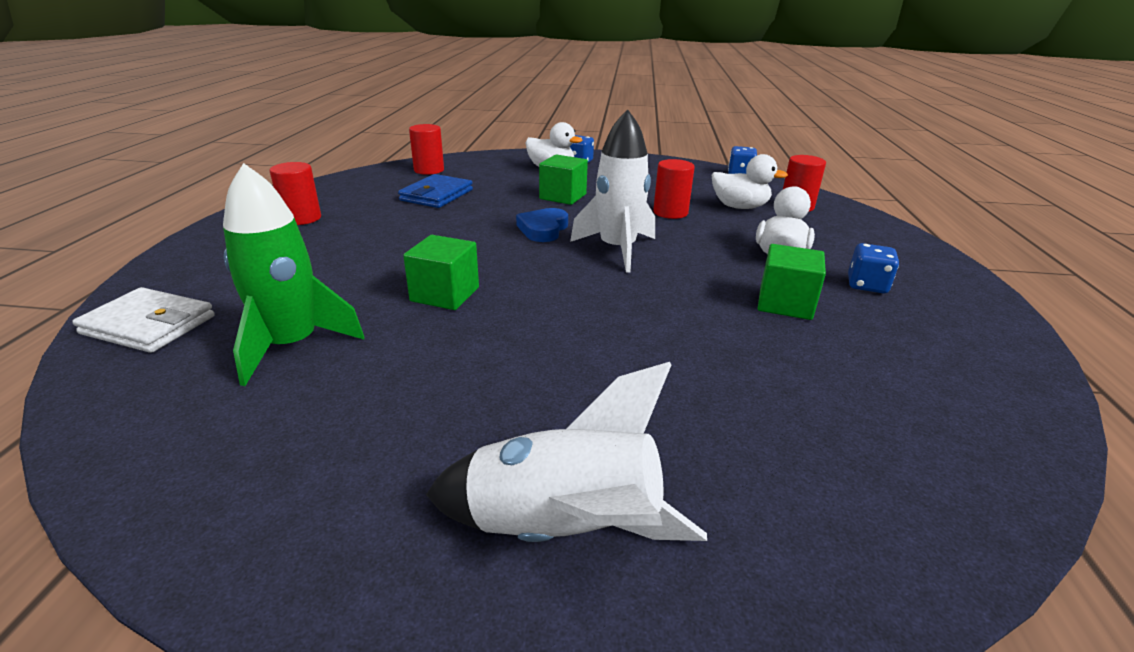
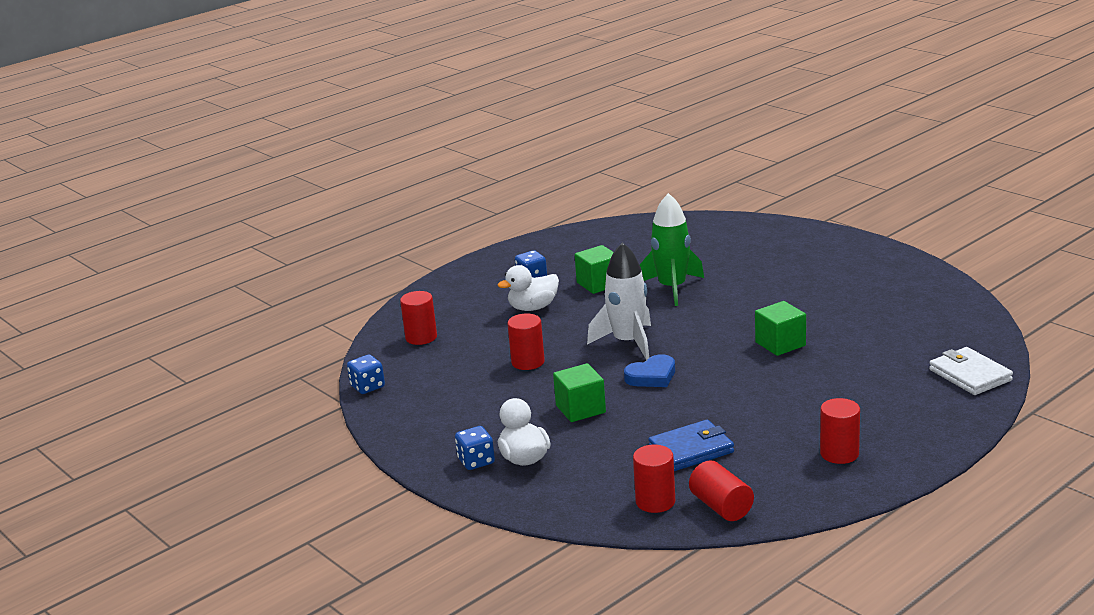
camera: 135 degrees left, 5 degrees down
(292, 345) = (887, 338): green rocket -> green rocket (672, 288)
(378, 176) = (721, 507): none -> red cylinder
(563, 531) = (818, 252): white rocket -> none
(739, 207) = (464, 350): white duck -> none

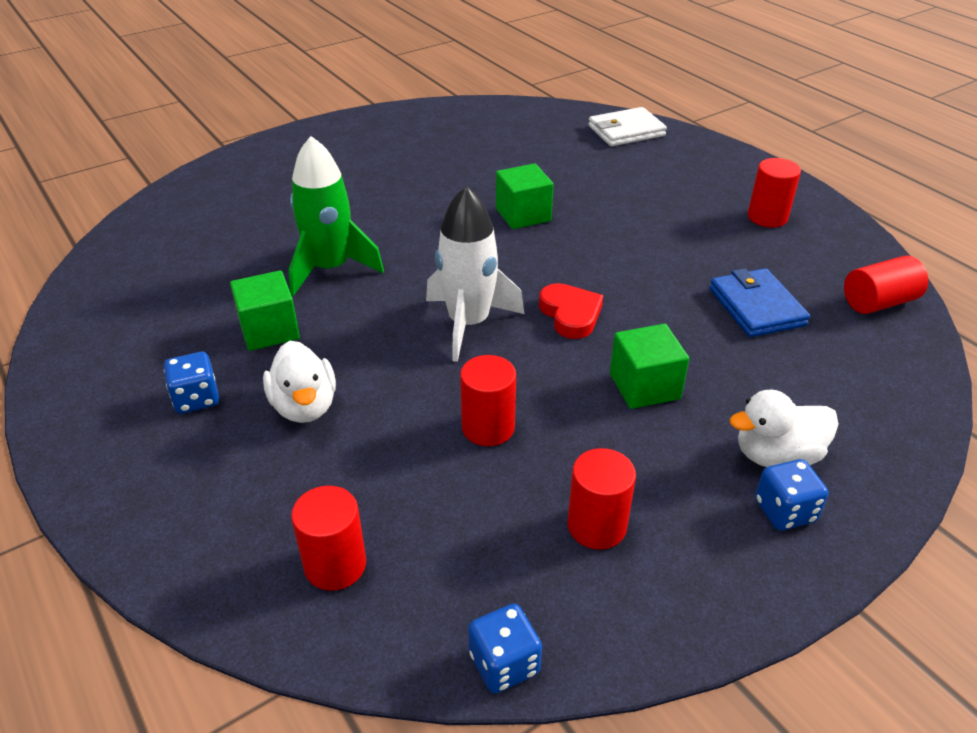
camera: 85 degrees left, 15 degrees up
(652, 376) = (570, 314): blue heart -> red heart
(655, 502) = (875, 348): red cylinder -> red cylinder (596, 526)

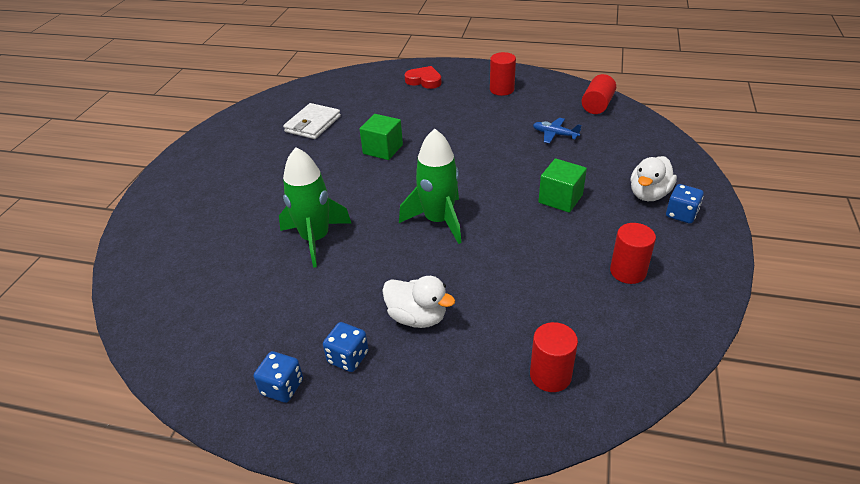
camera: 40 degrees left, 0 degrees up
(269, 330) = (332, 294): green cube -> none
(468, 323) = (438, 220): white rocket -> green rocket
(488, 427) = (522, 263): red cylinder -> none
(504, 663) = (676, 354): blue dice -> blue dice (282, 387)
(570, 314) = (481, 186): red heart -> red heart (424, 80)
(626, 131) = (372, 78): white wallet -> white wallet (313, 124)
(756, 307) = (555, 134): blue wallet -> blue plane

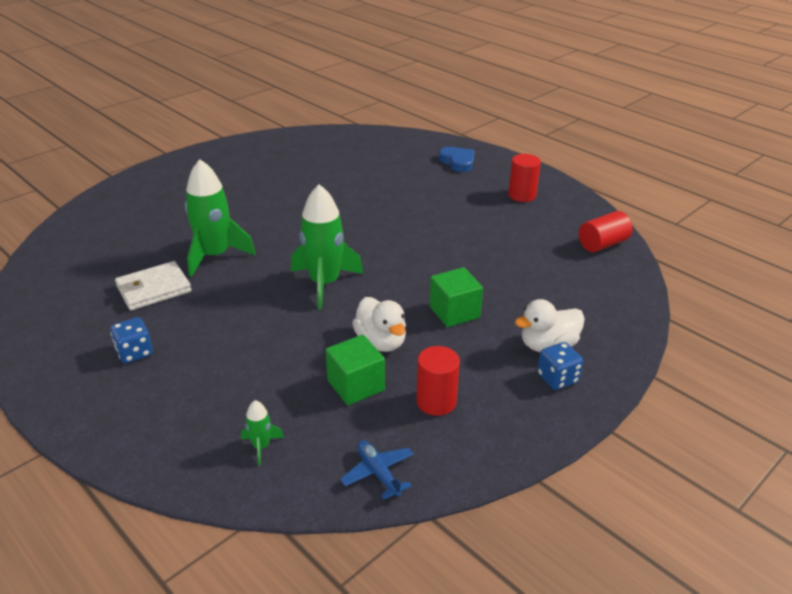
camera: 30 degrees right, 5 degrees down
(282, 387) = (70, 349): blue dice -> none
(313, 124) = (319, 165): white wallet -> white wallet (154, 289)
(383, 149) = (350, 207): green cube -> green cube (356, 385)
(417, 317) = (217, 349): white duck -> white duck (381, 342)
(424, 80) = (458, 162): red heart -> blue heart
(550, 375) = (261, 446): red cylinder -> green rocket
(555, 134) = (522, 254): blue plane -> blue plane (378, 473)

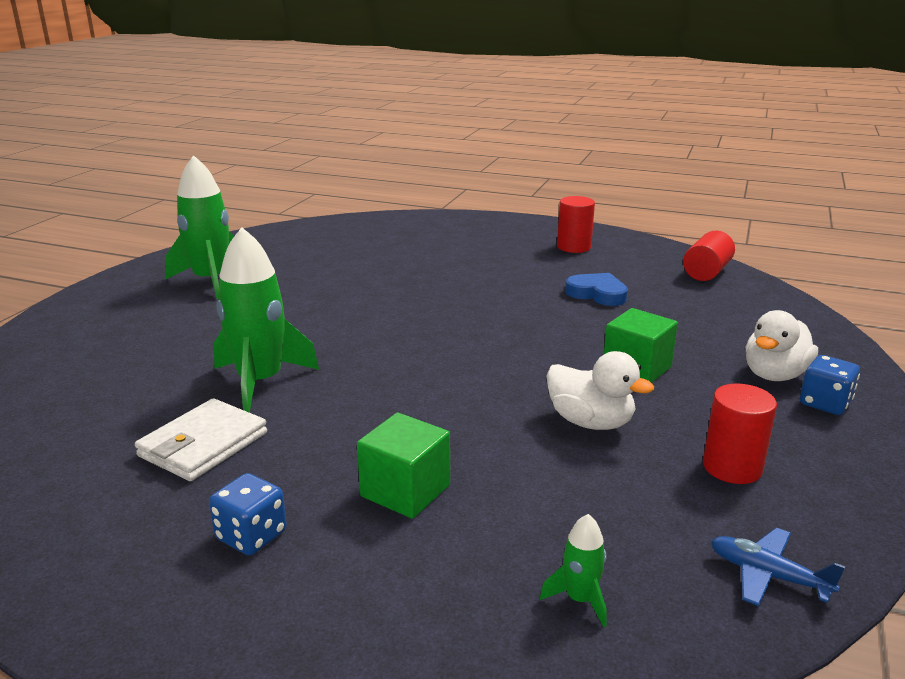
camera: 25 degrees left, 10 degrees down
(324, 283) = (447, 378): green rocket -> green rocket (211, 281)
(356, 385) = (617, 479): green cube -> green cube (405, 491)
(458, 162) = (470, 231): blue heart -> blue heart (597, 294)

